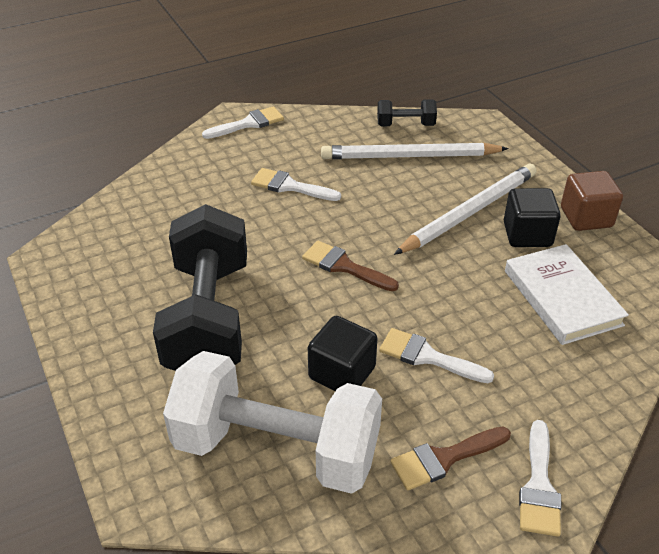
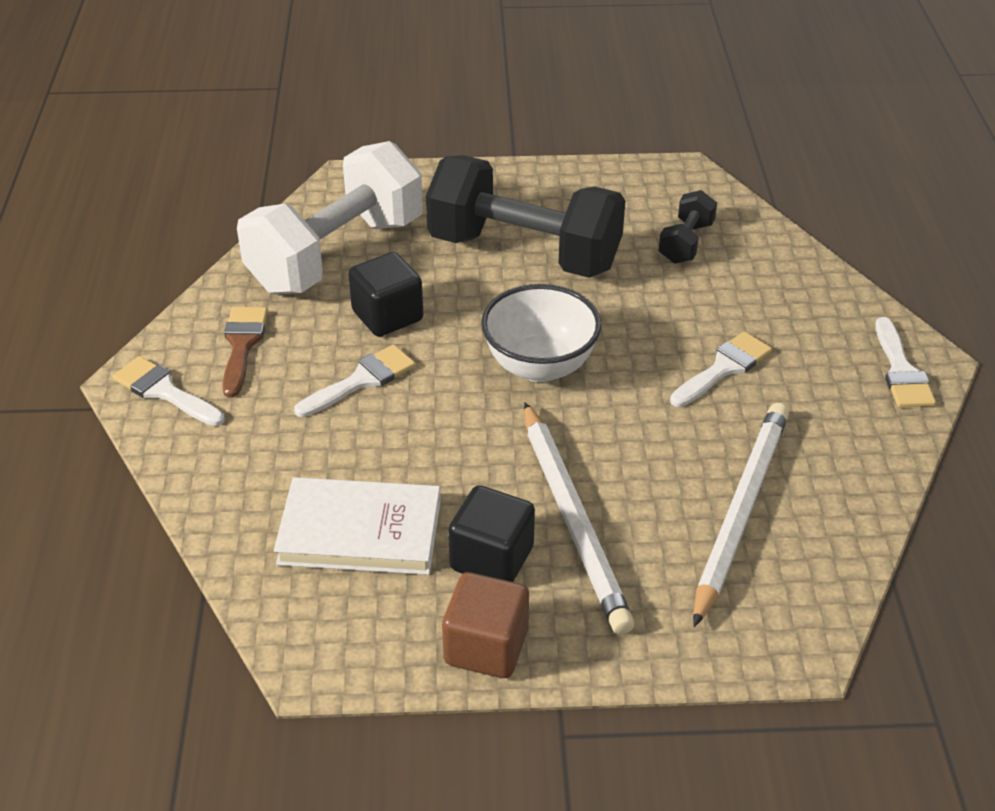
camera: 115 degrees right, 0 degrees up
(344, 266) = (539, 366): brown brush -> white bowl
(405, 125) = (833, 541): black dumbbell -> black dumbbell (686, 243)

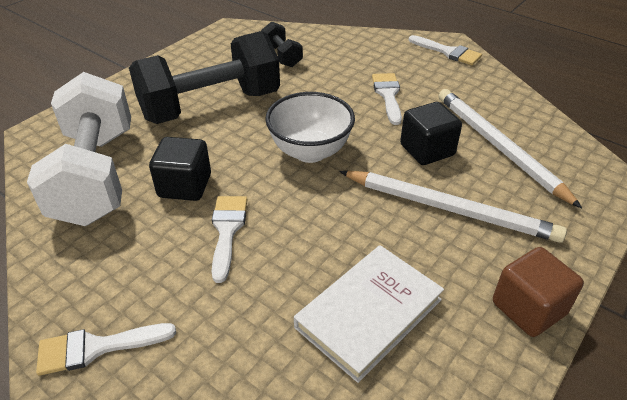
camera: 50 degrees left, 0 degrees up
(242, 345) = (111, 272): brown brush -> none
(492, 558) = (451, 261): black cube -> black cube (427, 150)

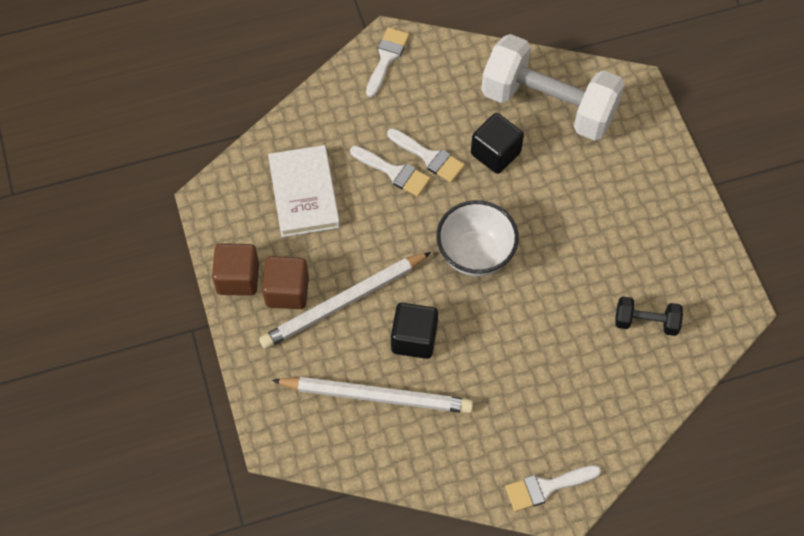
camera: 125 degrees right, 20 degrees up
(211, 106) = (593, 218): black dumbbell -> none
(388, 95) = (510, 368): white brush -> white brush (394, 172)
(490, 256) = (287, 291): none -> brown cube

